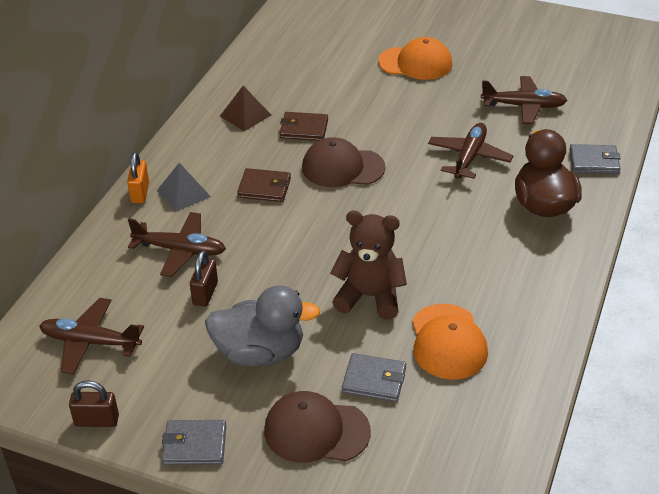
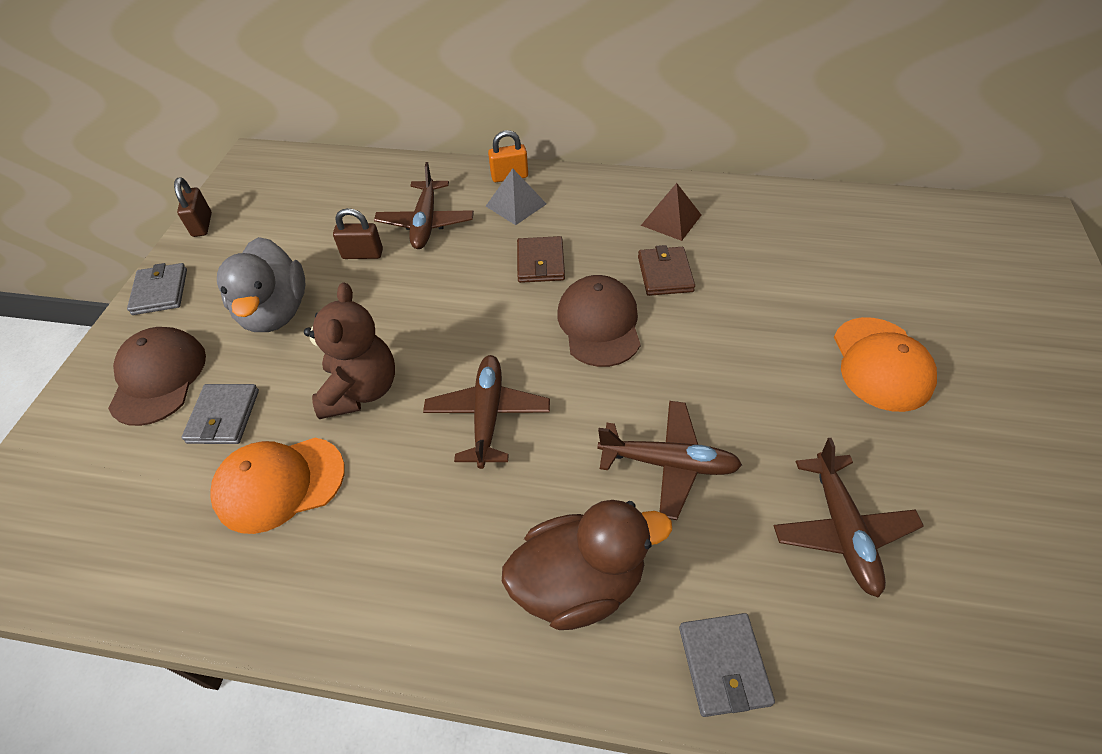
camera: 80 degrees right, 10 degrees up
(90, 342) = (298, 197): brown plane -> brown plane (488, 415)

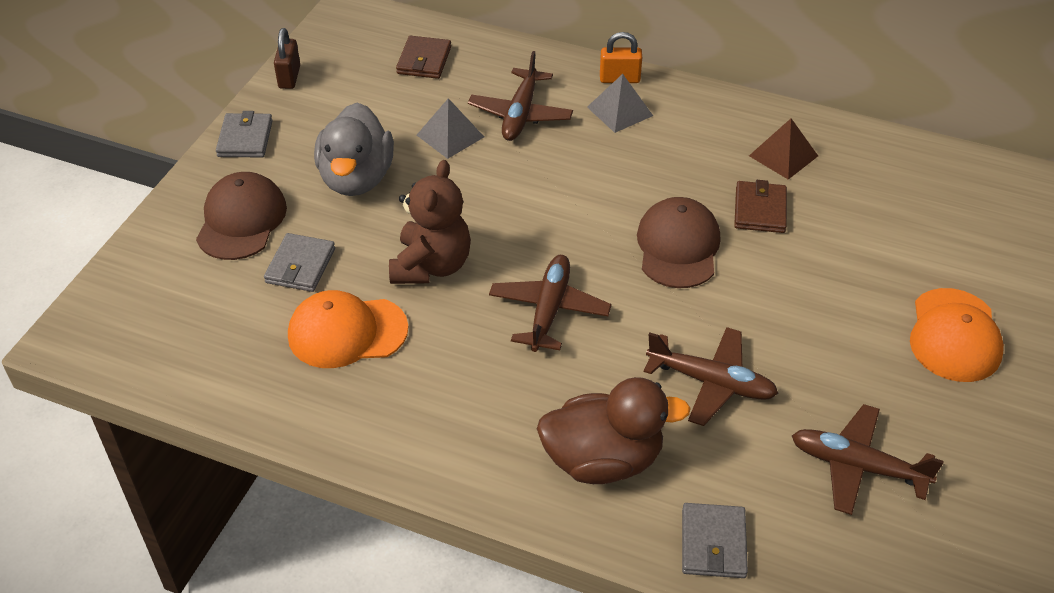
camera: 10 degrees right, 5 degrees down
(362, 254) = (450, 136): brown padlock -> grey pyramid
(540, 262) = (632, 176): brown wallet -> brown wallet (424, 60)
(842, 530) = (857, 466): brown plane -> brown plane turned 105 degrees clockwise

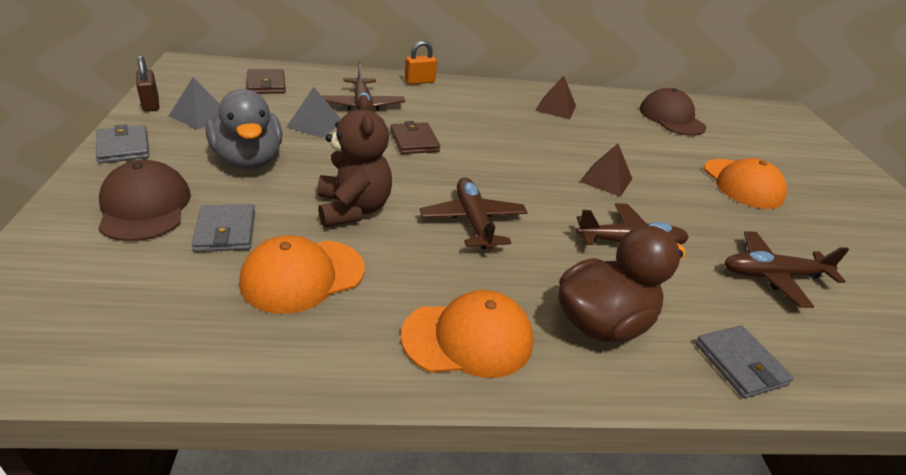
camera: 30 degrees left, 10 degrees down
(460, 436) = (468, 338): none -> orange cap
(619, 111) = (432, 97): grey pyramid -> grey pyramid (200, 115)
(678, 247) = (534, 165): brown cap -> brown cap (671, 118)
(757, 288) = (606, 180): none -> brown pyramid
(760, 210) = (567, 137): brown wallet -> brown wallet (414, 141)

